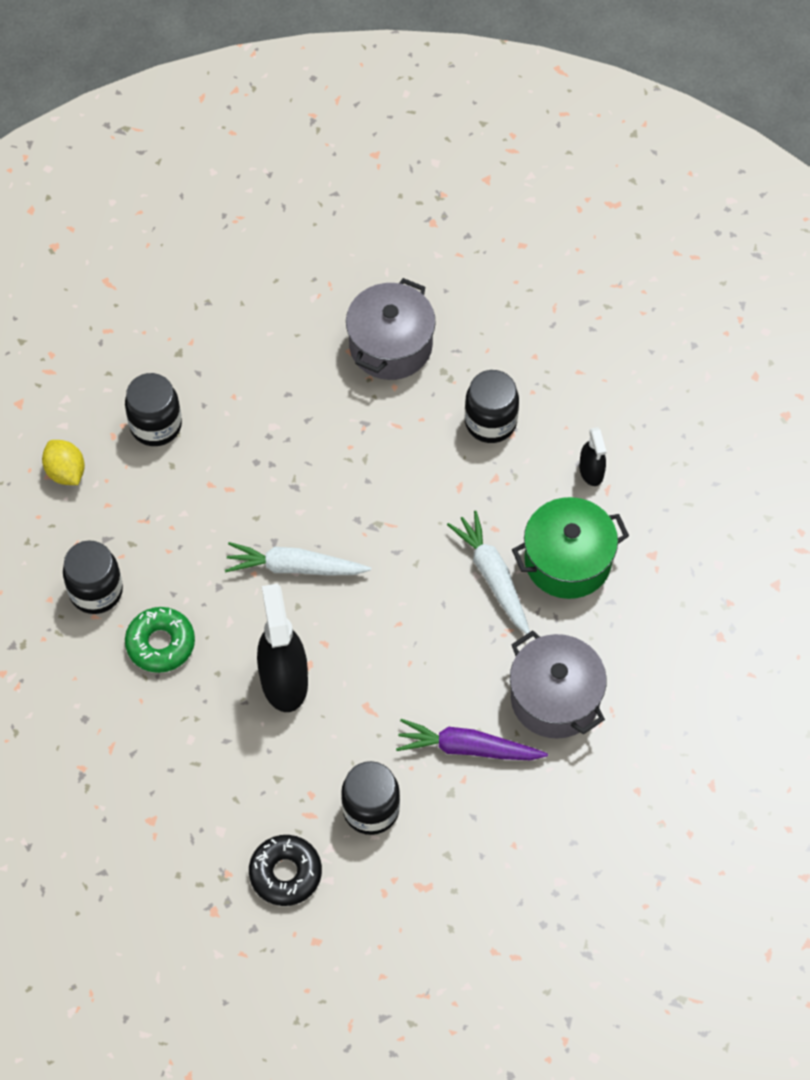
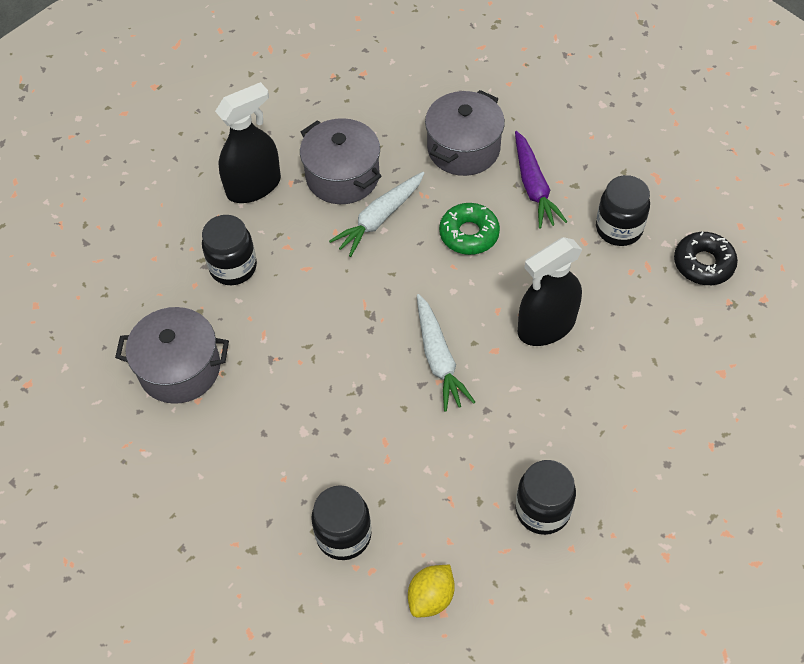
camera: 110 degrees left, 5 degrees down
(160, 644) = (564, 433): green donut -> green donut (469, 234)
(568, 561) = (342, 176): green pot -> grey pot
(591, 471) = (254, 186): black spray bottle -> black spray bottle, size x1.91

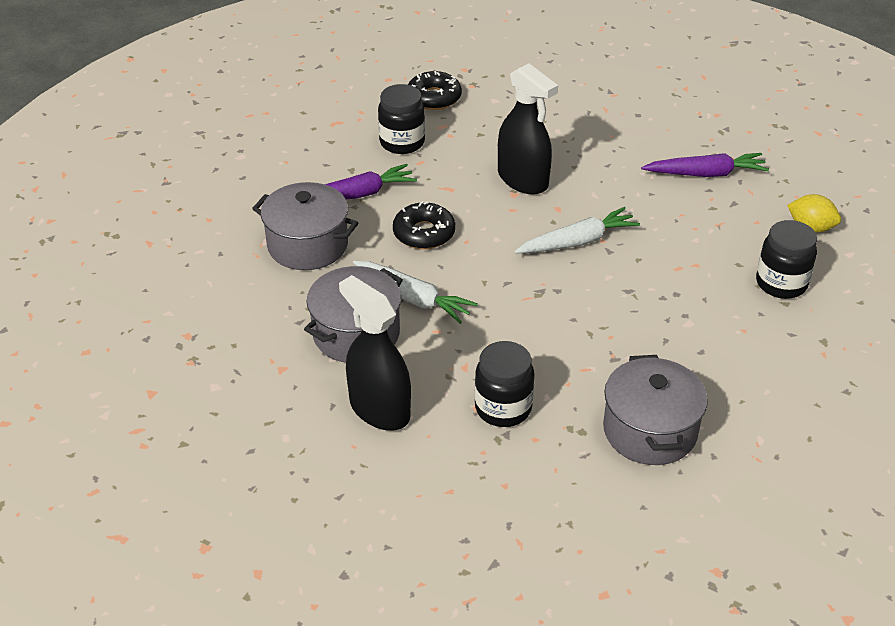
camera: 100 degrees left, 15 degrees down
(469, 234) = (424, 233): green donut -> black donut
(542, 510) = (706, 174): black jar -> purple carrot

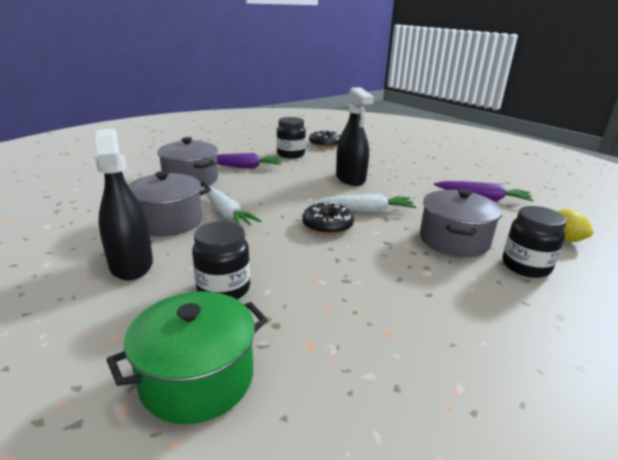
camera: 20 degrees right, 15 degrees down
(424, 233) = (265, 188): black donut -> black donut (327, 225)
(554, 500) = (197, 378): none -> green pot
(649, 431) = (341, 343): grey pot -> grey pot (454, 240)

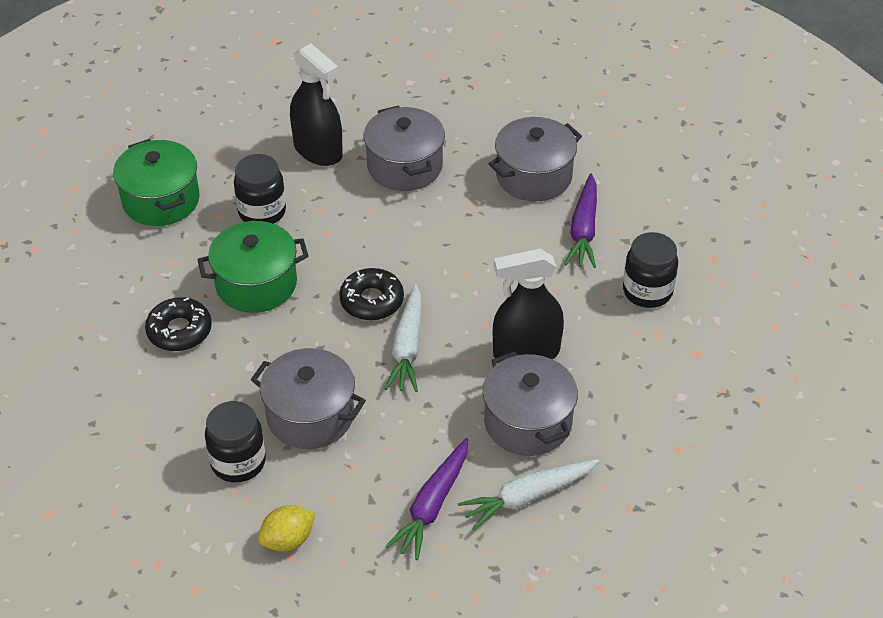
camera: 100 degrees right, 20 degrees up
(131, 264) = (318, 150): black spray bottle -> black spray bottle turned 60 degrees clockwise
(226, 213) = (419, 212): white carrot -> white carrot (527, 497)
(325, 144) = (715, 348): black donut -> black donut (179, 331)
(327, 280) = (256, 284): none -> green pot
(401, 177) = (528, 422): none -> grey pot

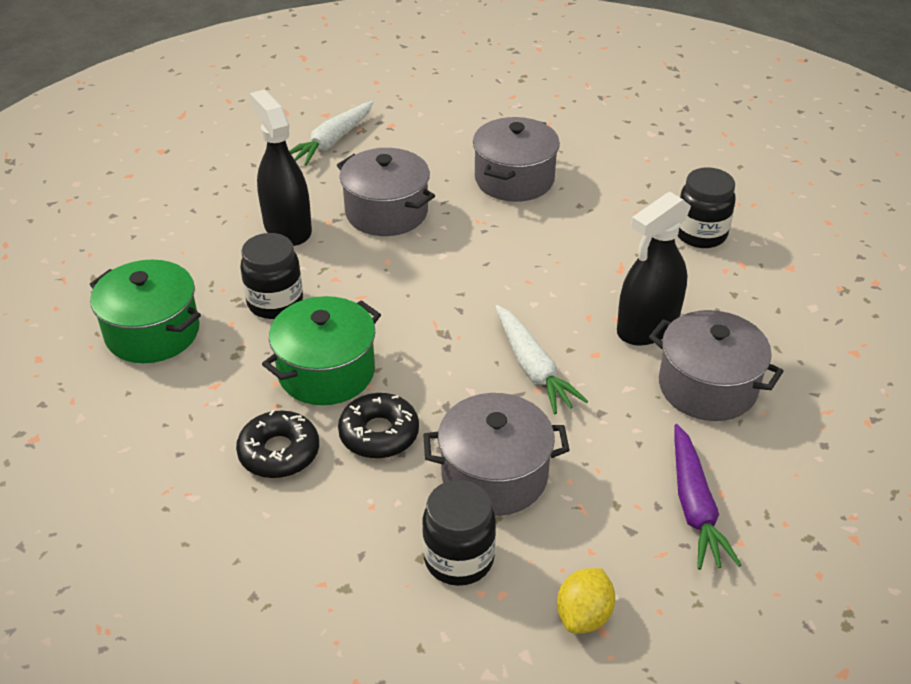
camera: 30 degrees left, 5 degrees down
(318, 150) = (287, 228): black spray bottle -> black spray bottle turned 135 degrees counterclockwise
(372, 301) = (460, 340): black donut -> black donut (379, 434)
(527, 497) = (773, 455): white carrot -> white carrot (332, 141)
(583, 229) = (598, 206): purple carrot -> none

